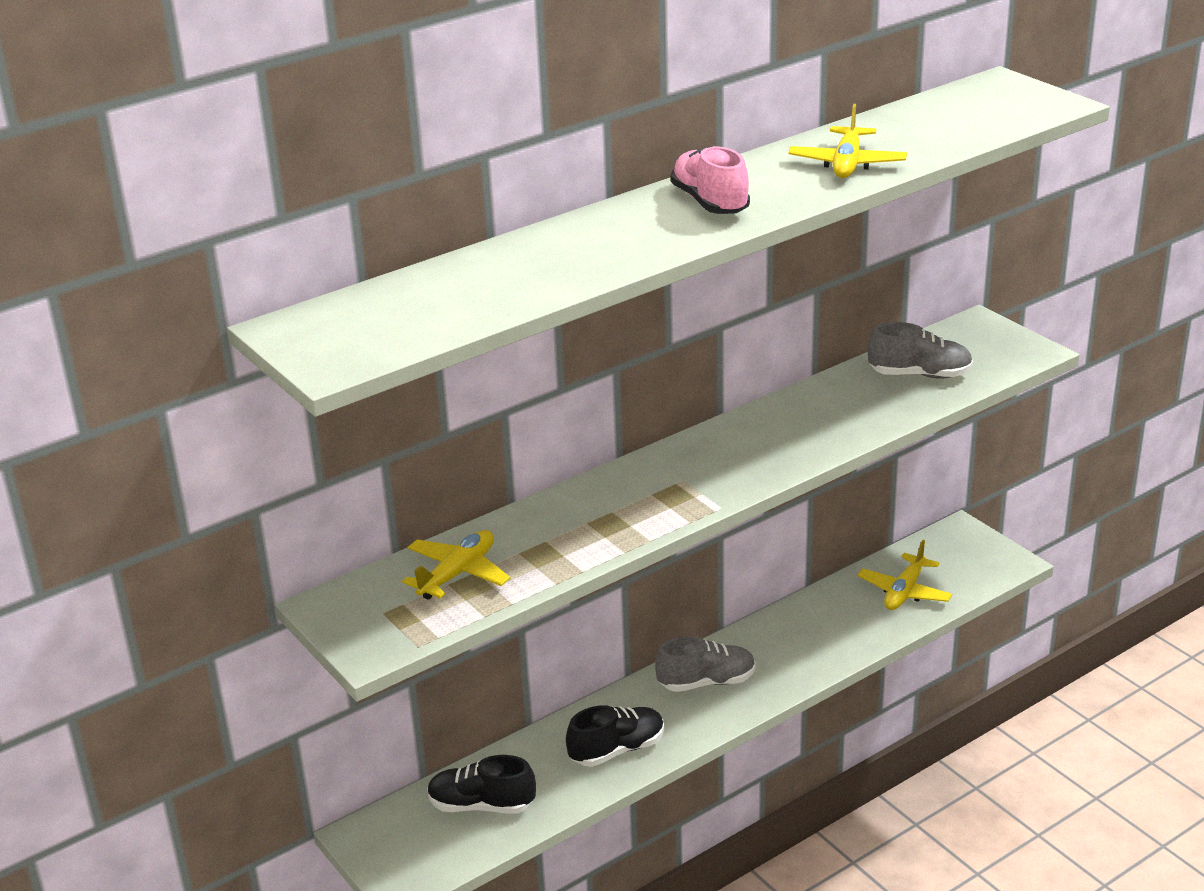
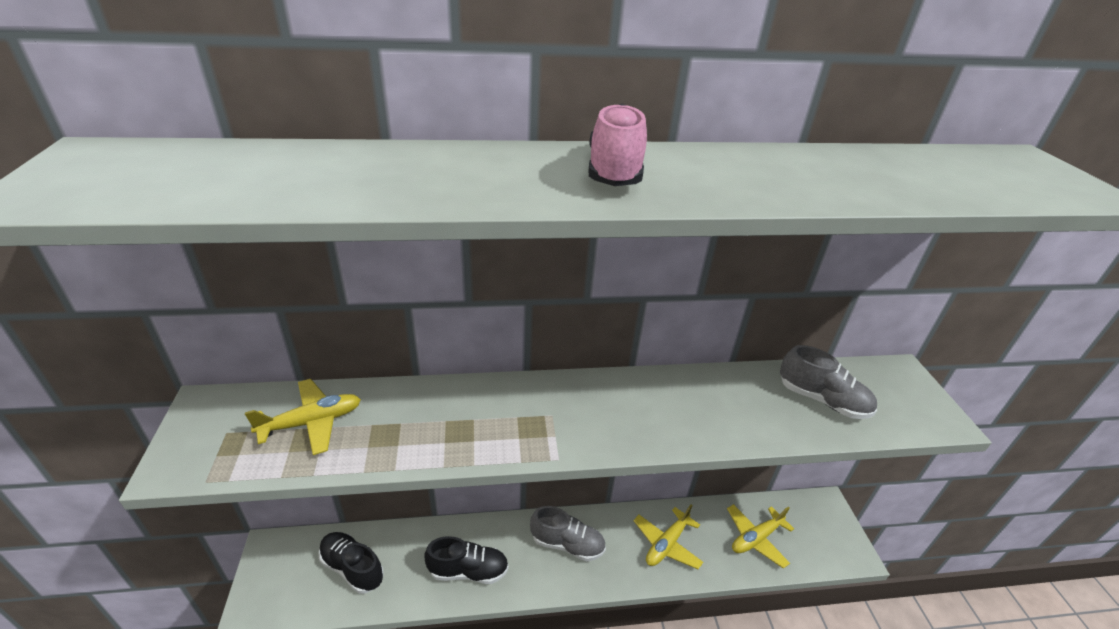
camera: 25 degrees right, 5 degrees up
(847, 164) = (797, 180): yellow plane -> yellow plane (666, 544)

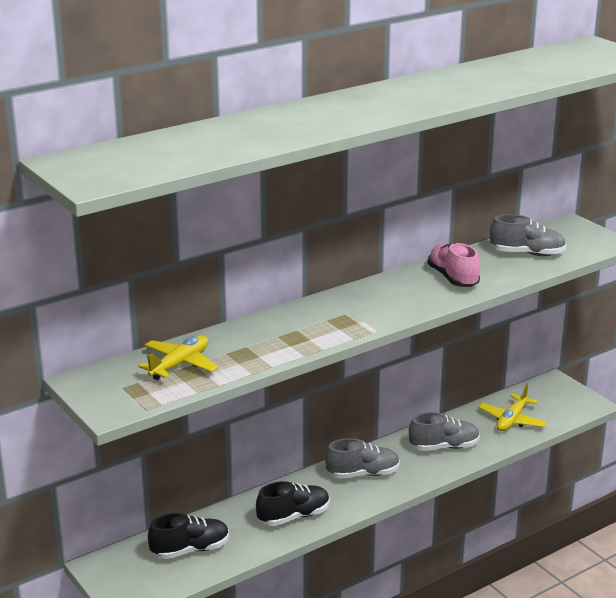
camera: 25 degrees left, 10 degrees down
(352, 568) = (190, 550): black shoe -> black shoe turned 150 degrees clockwise
(614, 172) = (377, 102): pink shoe -> pink shoe (453, 278)
(666, 544) = (444, 447): yellow plane -> grey shoe

